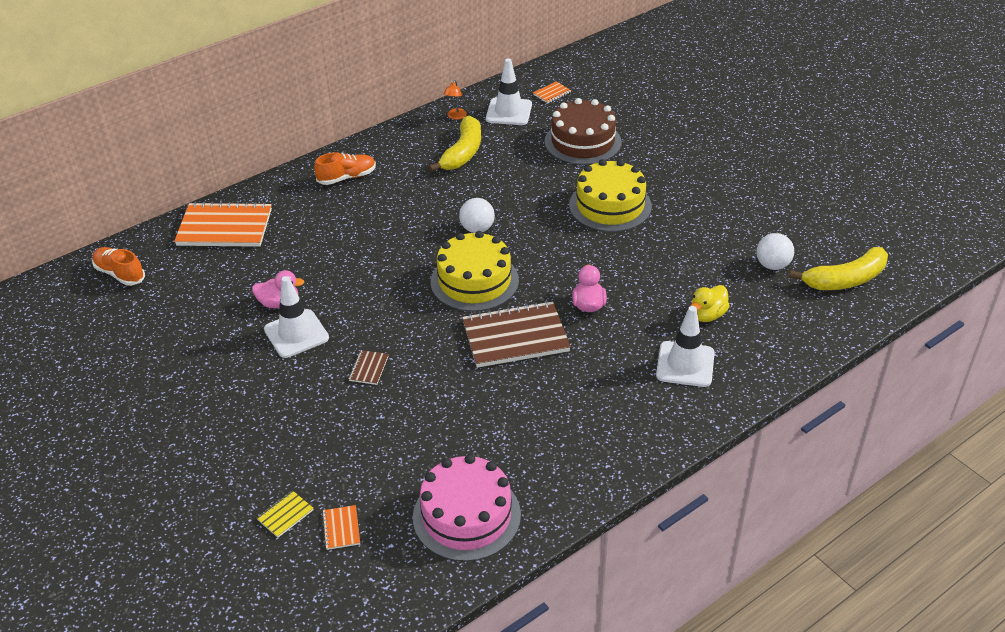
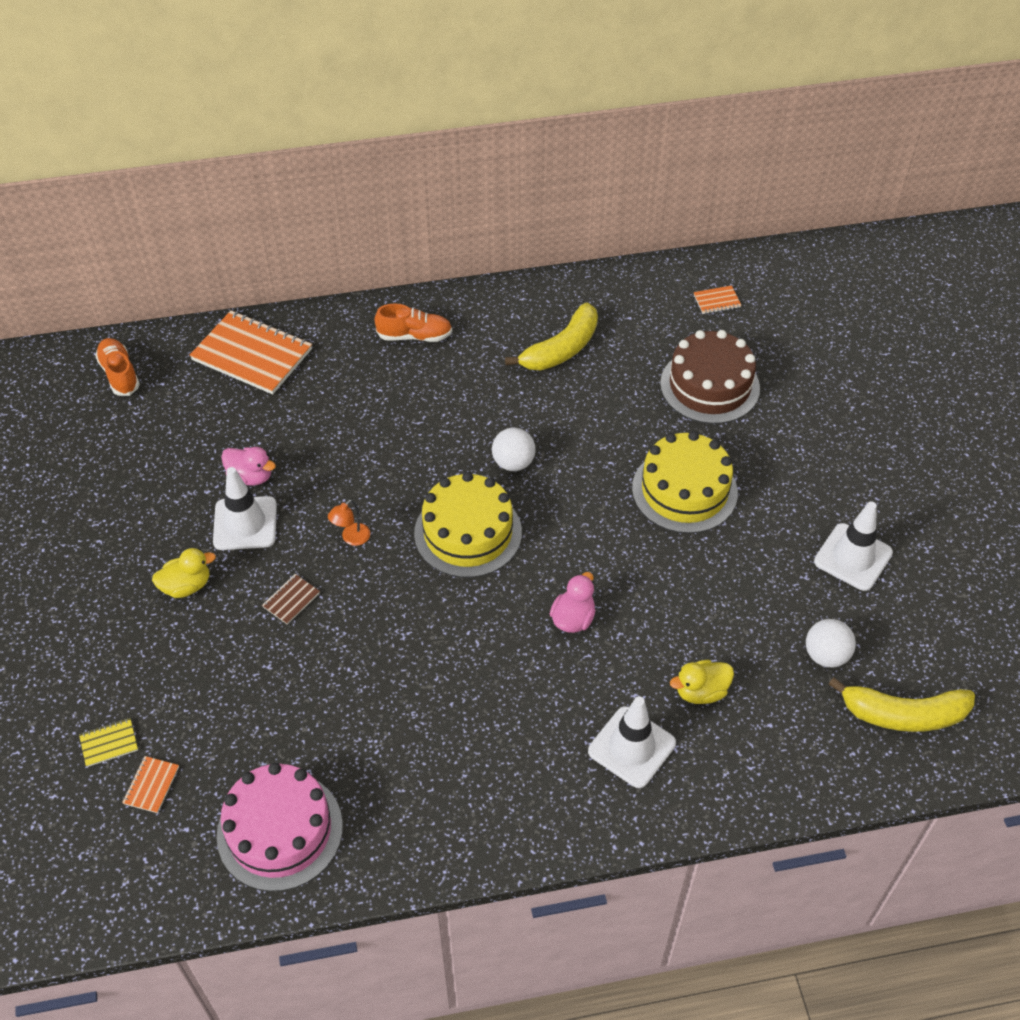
camera: 25 degrees right, 10 degrees up
(277, 389) = (187, 586): none -> yellow duck
(455, 116) = (584, 294): orange lamp -> orange lamp (351, 538)
(509, 112) = (649, 310): white traffic cone -> white traffic cone (853, 557)
(515, 337) = (466, 626): brown notebook -> none

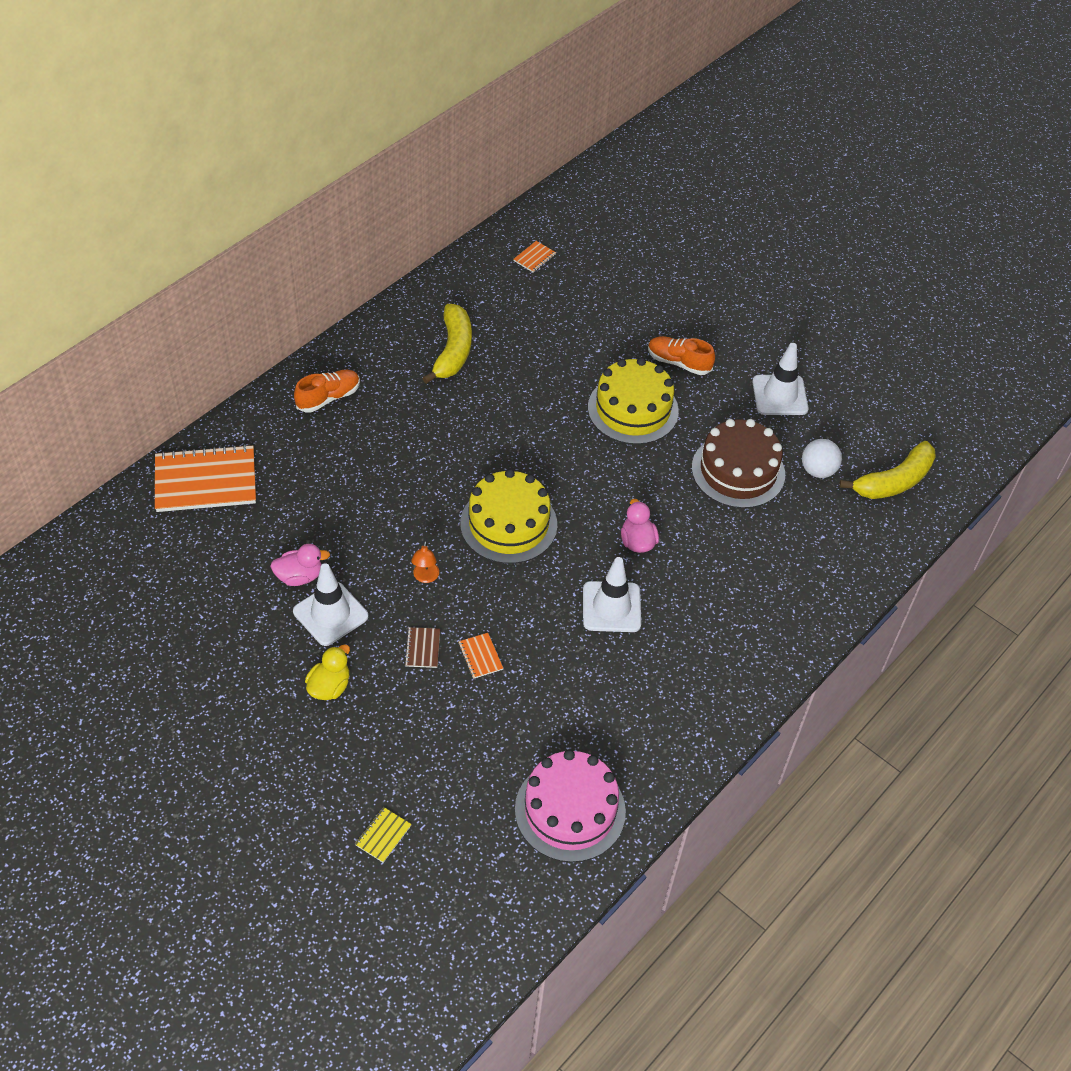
camera: 40 degrees left, 0 degrees up
(119, 374) = (102, 557): orange shoe -> orange shoe (678, 362)
(151, 785) = (446, 842): orange notebook -> orange notebook (480, 656)
(513, 463) = (495, 455): white ball -> none
(631, 747) = (751, 604): white traffic cone -> white traffic cone (611, 607)
(701, 691) = (762, 541): yellow duck -> none
(709, 386) = (584, 324): brown cake -> brown cake (738, 471)

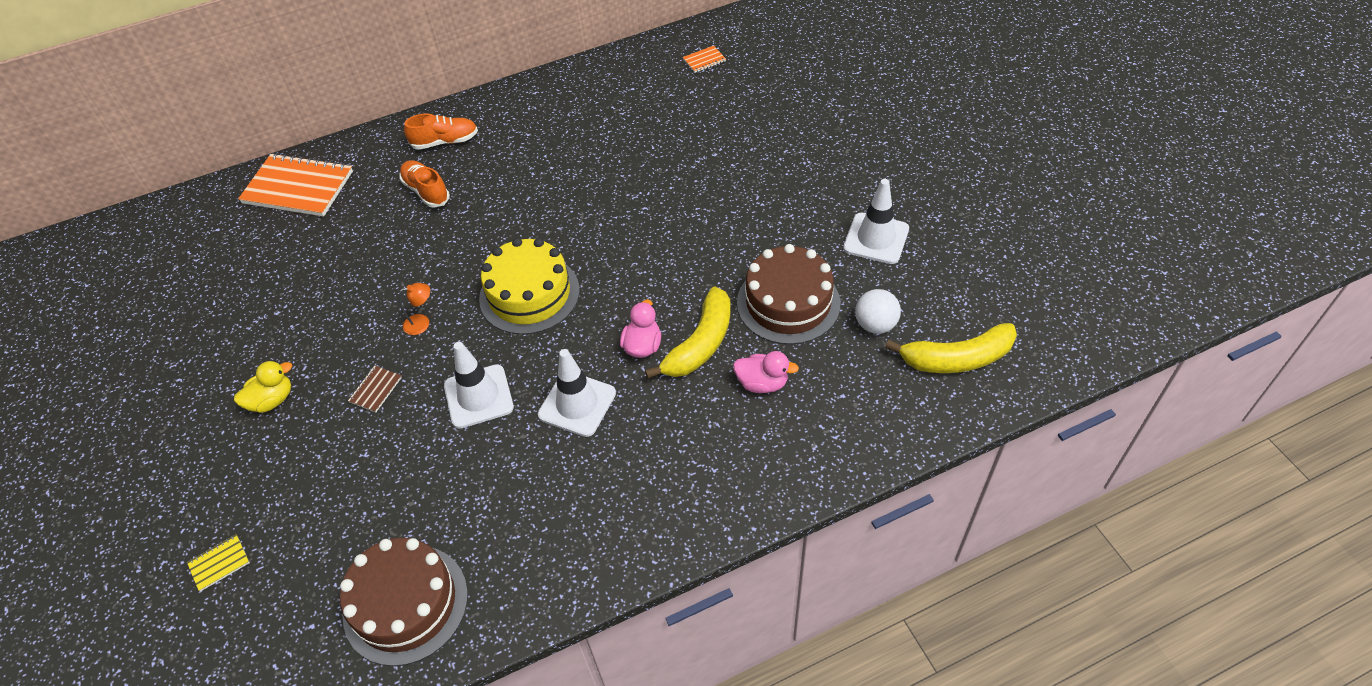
camera: 30 degrees right, 0 degrees up
(300, 576) = (316, 291): pink duck -> pink duck (762, 383)
(330, 614) = (318, 332): white traffic cone -> white traffic cone (478, 396)
(425, 577) = (422, 323): orange lamp -> orange lamp turned 135 degrees counterclockwise
(453, 351) = (579, 125): yellow banana -> yellow banana (700, 344)
(480, 656) = (422, 414): orange notebook -> none
(570, 810) = (405, 604): pink cake -> brown cake
(633, 409) = (715, 216): yellow cake -> none
(678, 362) = (787, 183): orange shoe -> orange shoe (426, 191)

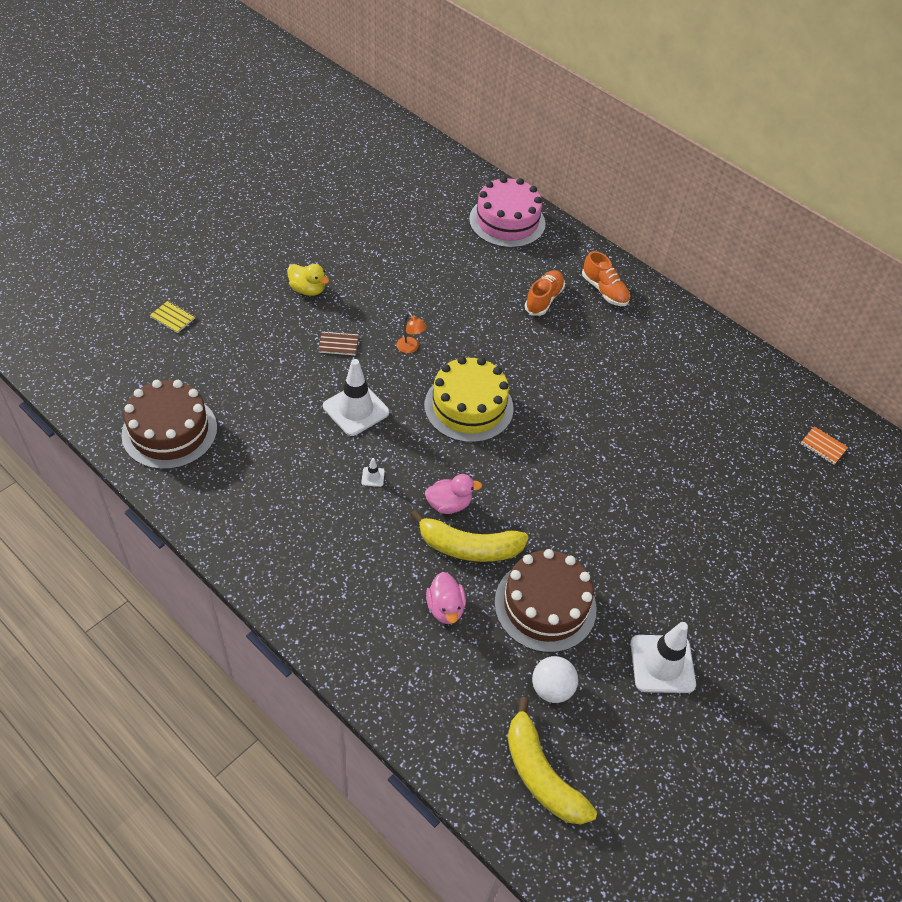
camera: 60 degrees right, 0 degrees up
(298, 188) = (507, 221): orange notebook -> pink cake
(577, 404) = (373, 477): white traffic cone -> white traffic cone, size x0.40

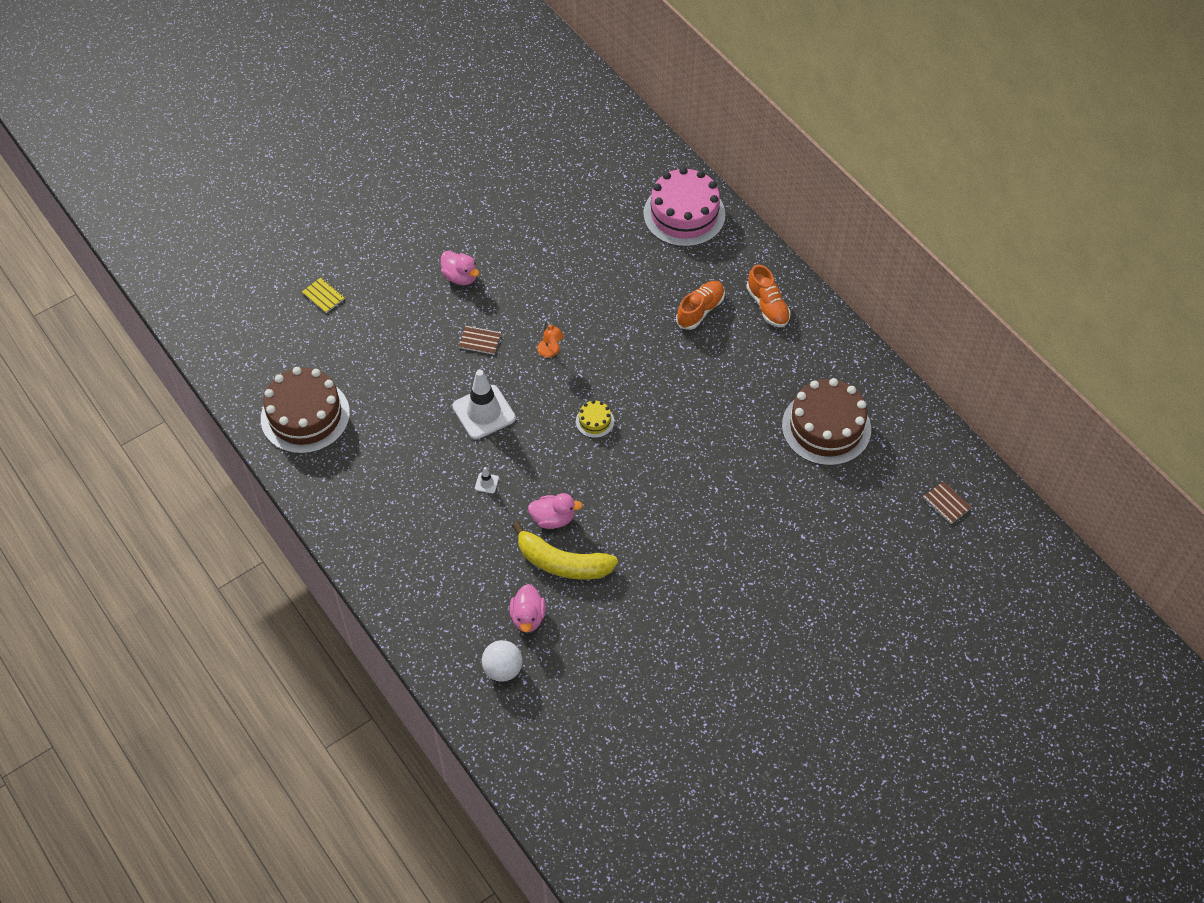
camera: 15 degrees right, 5 degrees up
(308, 290) = (460, 277): yellow duck -> pink duck
(468, 407) = (595, 421): yellow cake -> yellow cake, size x0.43
(541, 774) = (579, 774): yellow banana -> none
(545, 605) = (621, 627): brown cake -> brown cake (826, 427)
(551, 688) = (607, 702): white ball -> white ball (503, 669)
(662, 664) = (716, 695): white traffic cone -> none
(823, 446) = (946, 503): orange notebook -> brown notebook

